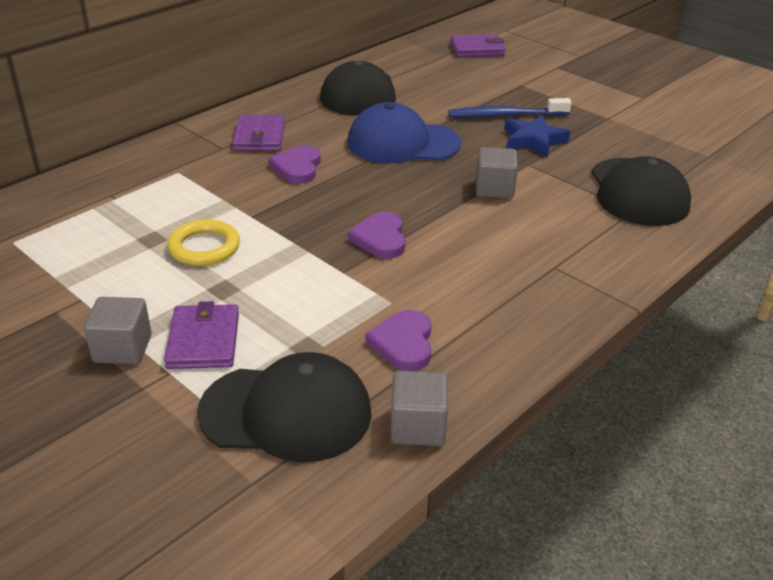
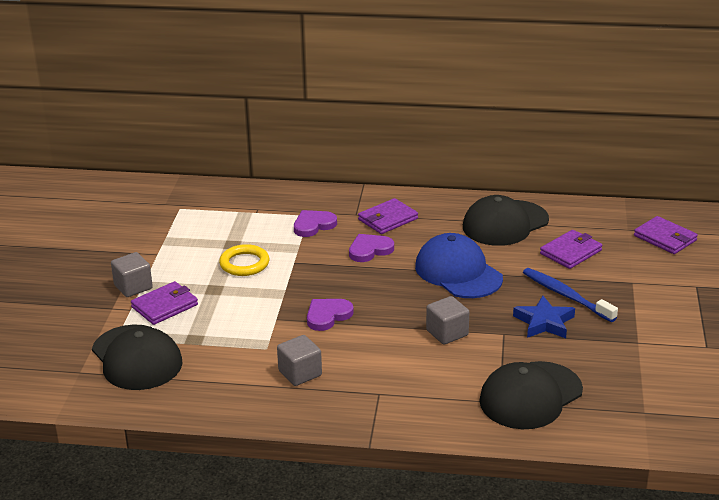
camera: 55 degrees right, 5 degrees down
(403, 343) = (232, 369): purple heart -> purple heart (313, 225)
(417, 427) = (167, 403): grey cube -> grey cube (300, 373)
(444, 87) = (571, 252): none -> purple wallet

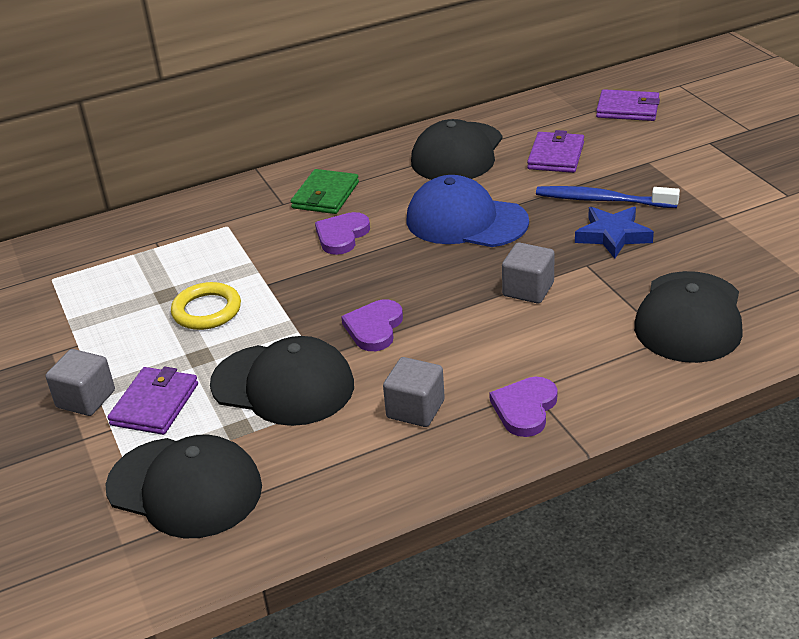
camera: 30 degrees left, 5 degrees up
(242, 326) = (283, 385): none -> black cap
(313, 225) = (245, 234): purple heart -> purple heart (525, 408)
(387, 219) = (325, 195): purple wallet -> green wallet

